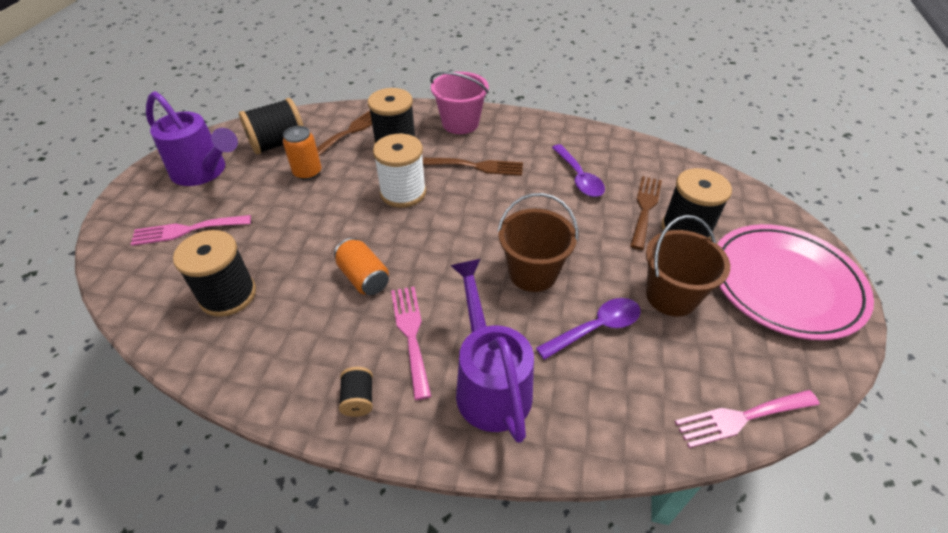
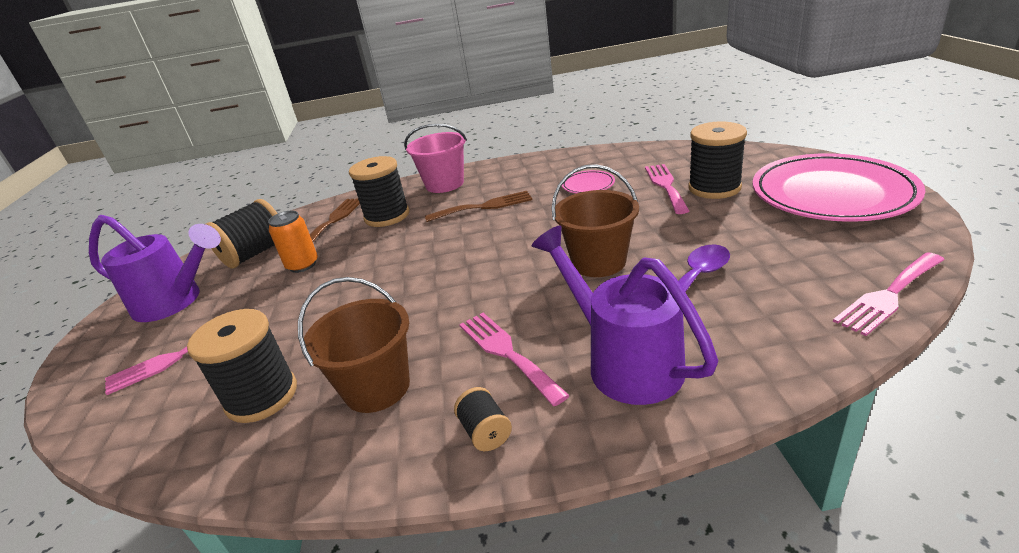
camera: 15 degrees left, 15 degrees down
(364, 278) = (421, 325): orange can -> none
(403, 192) = (419, 247): white spool -> none
(579, 178) = (588, 185): purple spoon -> pink plate
(645, 208) = (665, 186): brown fork -> pink fork
(671, 296) = (743, 234): brown bucket -> brown bucket (377, 387)

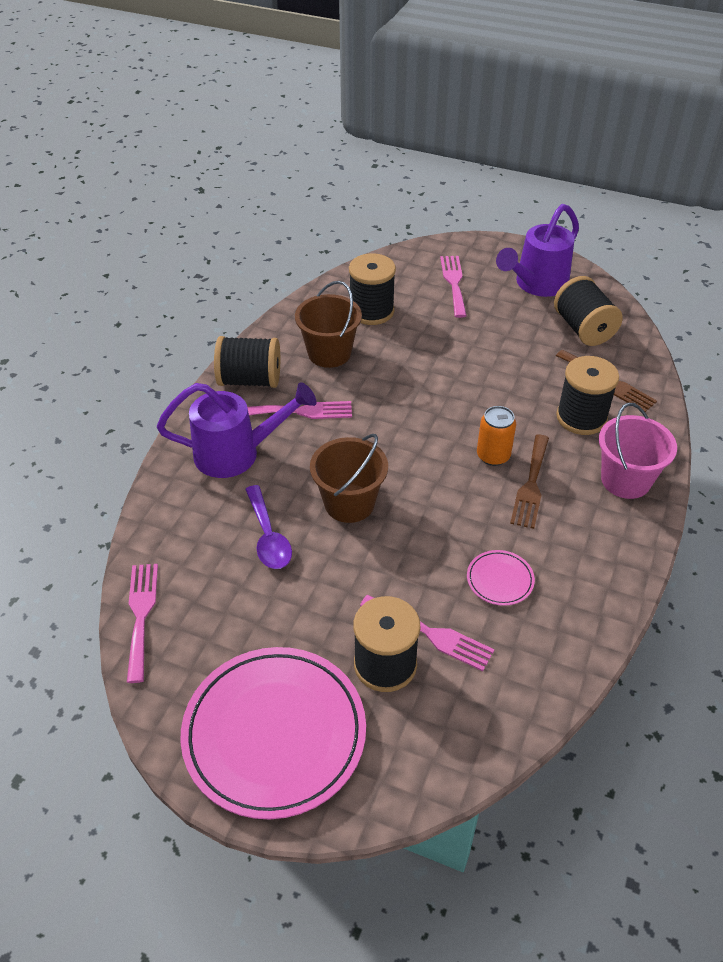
camera: 115 degrees right, 15 degrees up
(302, 265) = (530, 350): orange can -> orange can (493, 456)
(485, 432) = (250, 380): black spool -> black spool, size x2.01

